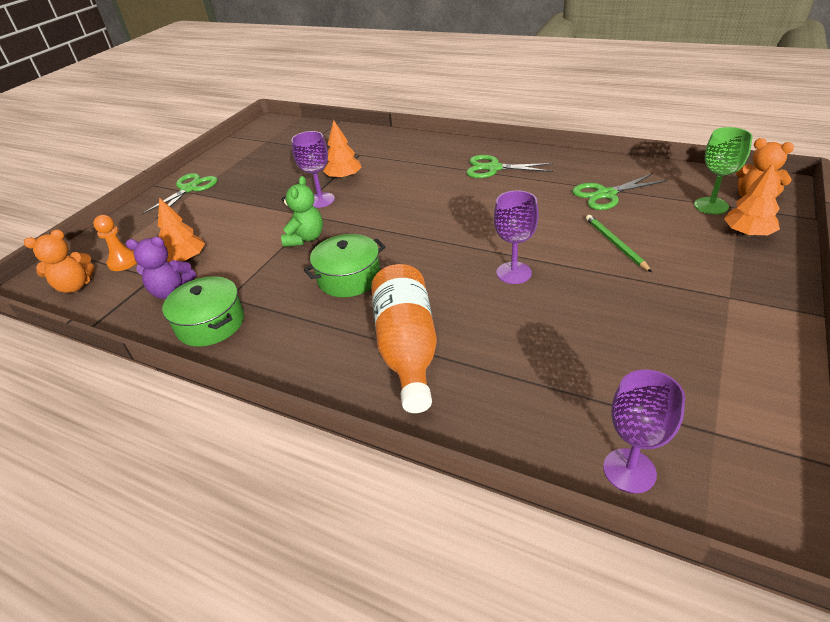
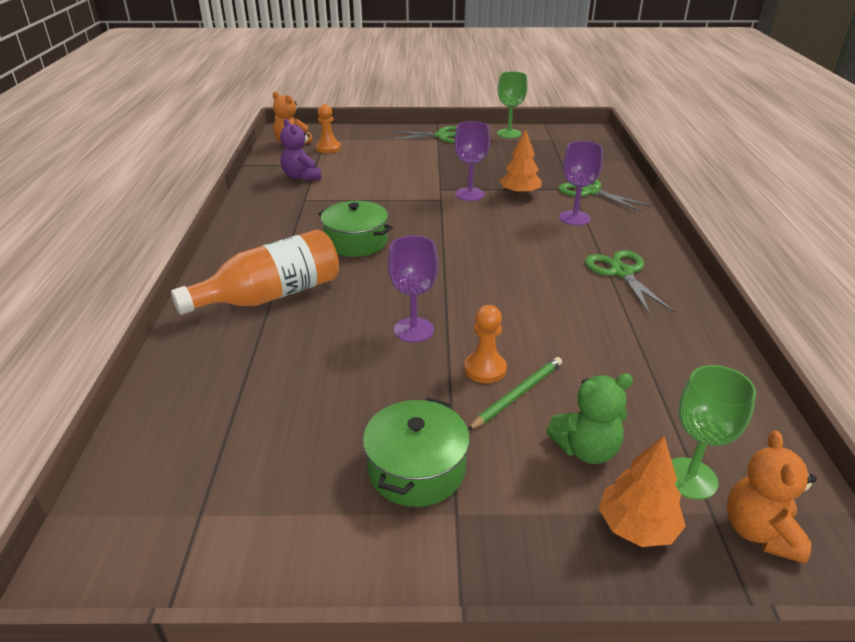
camera: 60 degrees right, 5 degrees down
(186, 259) = (344, 168): orange tree -> none
(210, 323) = (270, 203): green pot -> green pot (416, 469)
(230, 156) = (509, 133): none -> green goblet
(305, 238) = (403, 205): green teddy bear -> green teddy bear (586, 449)
(580, 251) = (485, 369): none -> orange pawn
(606, 194) = (634, 369): green scissors -> green scissors (590, 191)
(629, 470) = (140, 455): purple goblet -> purple goblet (574, 218)

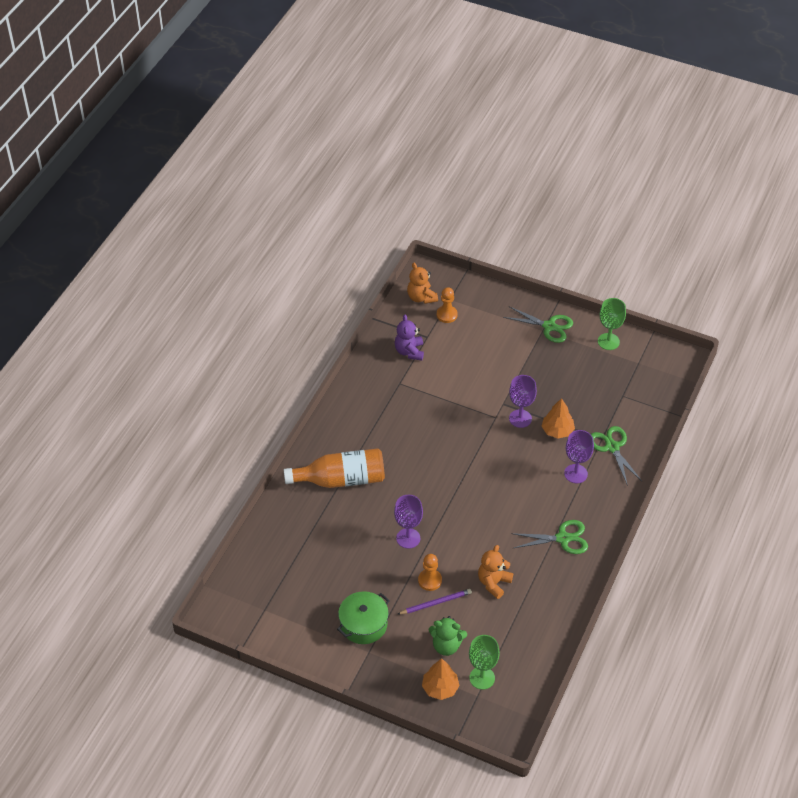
camera: 25 degrees right, 15 degrees up
(356, 242) = (413, 446): green pot -> none
(517, 395) = (435, 603): green pencil -> purple pencil
(621, 272) = (563, 538): green scissors -> green scissors turned 75 degrees clockwise
(759, 532) = (489, 711): orange teddy bear -> orange teddy bear (493, 583)

